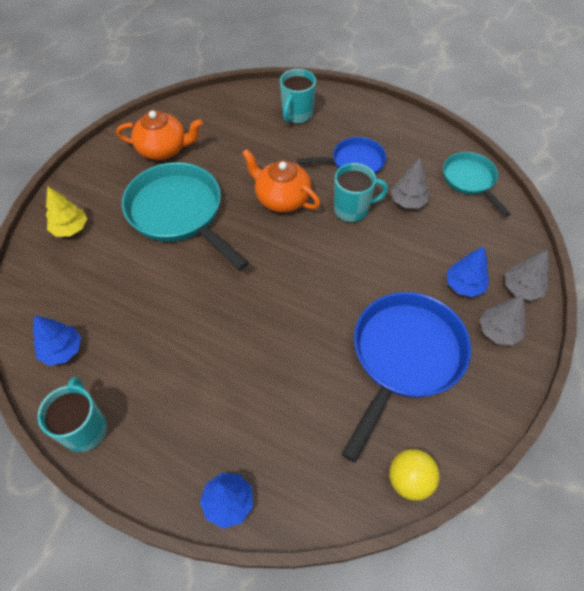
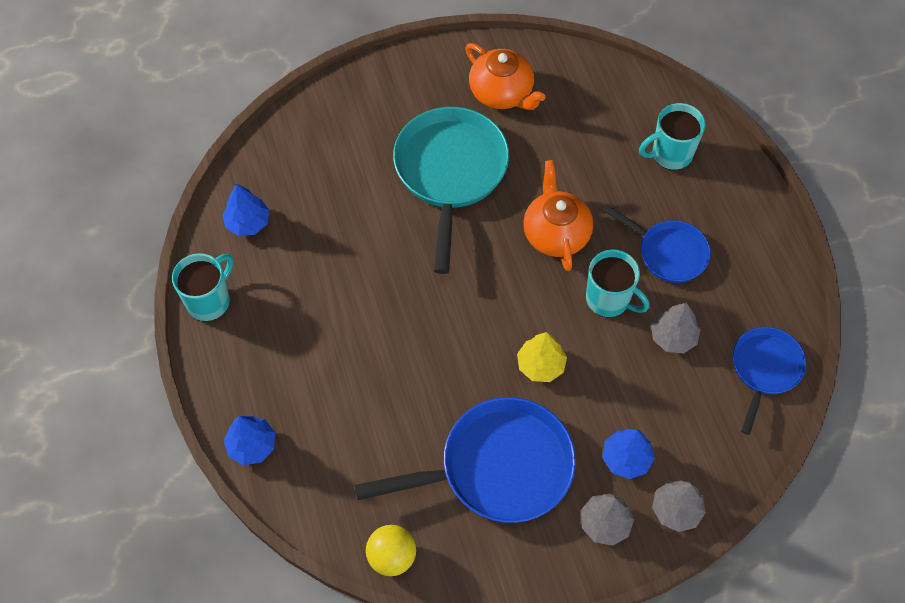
camera: 45 degrees right, 5 degrees up
(70, 228) = (349, 114): yellow tree -> yellow tree (541, 365)
(470, 180) = (765, 369): turquoise pan -> blue pan

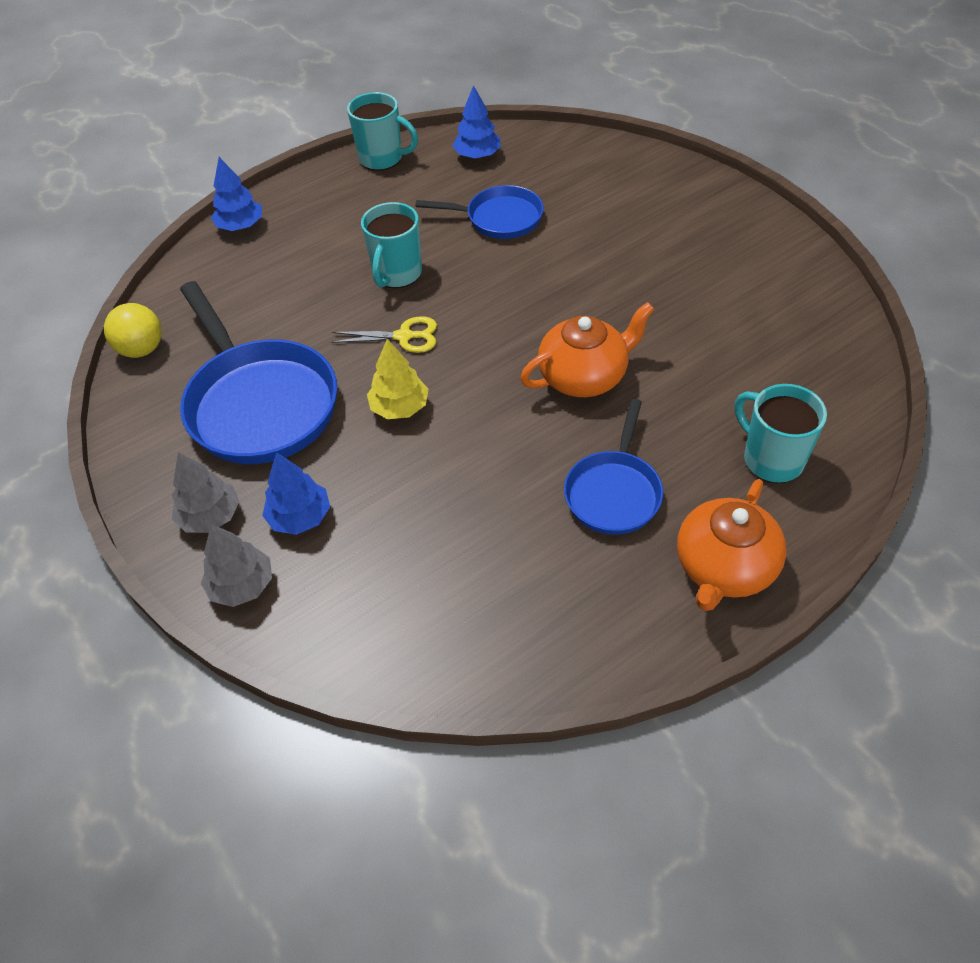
camera: 75 degrees right, 10 degrees down
(450, 173) = (616, 270): turquoise pan -> none
(463, 342) = (404, 336): none -> yellow scissors
(502, 93) = (753, 282): orange teapot -> orange teapot (724, 568)
(609, 299) = (515, 448): turquoise mug -> turquoise mug (397, 274)
(673, 337) = (488, 526): grey tree -> none
(765, 369) = (479, 644): blue pan -> blue pan (499, 218)

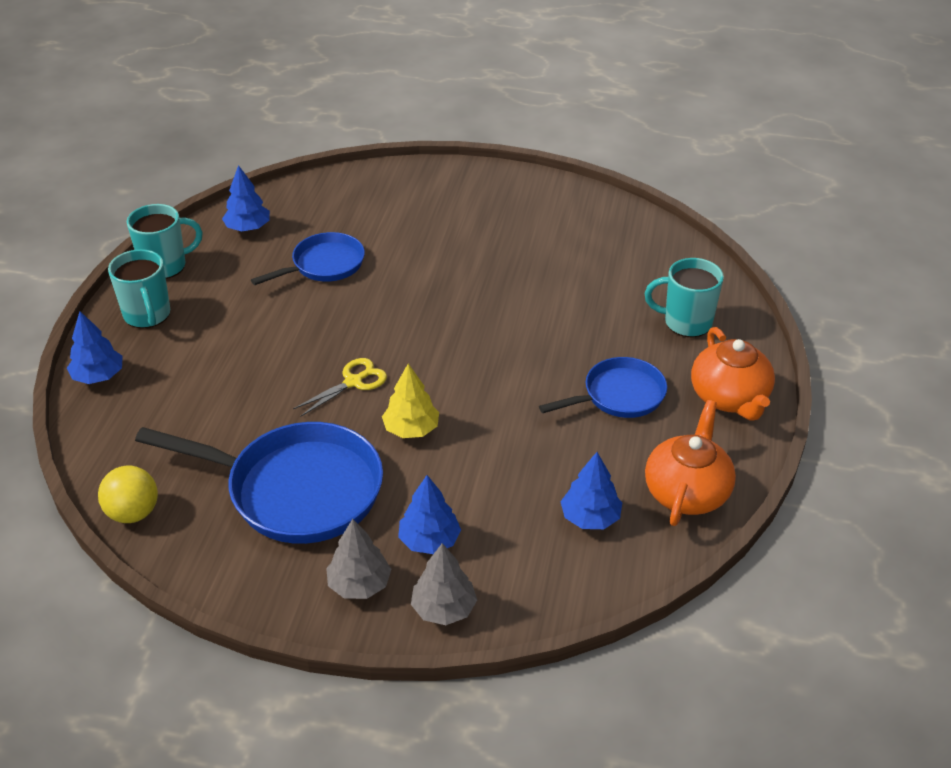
camera: 45 degrees left, 10 degrees down
(397, 274) = (291, 343): turquoise mug -> turquoise mug (147, 315)
(448, 593) = (590, 518): none -> blue tree
(584, 376) = (516, 337): orange teapot -> orange teapot (687, 492)
(614, 492) = (619, 395): blue pan -> blue pan turned 90 degrees counterclockwise

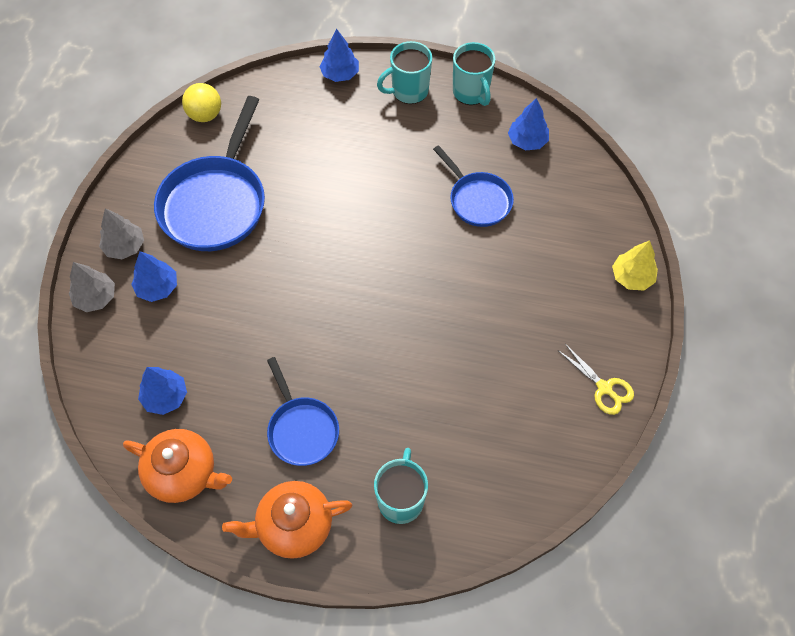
camera: 90 degrees right, 20 degrees up
(353, 382) = (327, 230): yellow scissors -> yellow scissors (604, 388)
(411, 429) = (271, 272): yellow tree -> yellow tree (632, 277)

